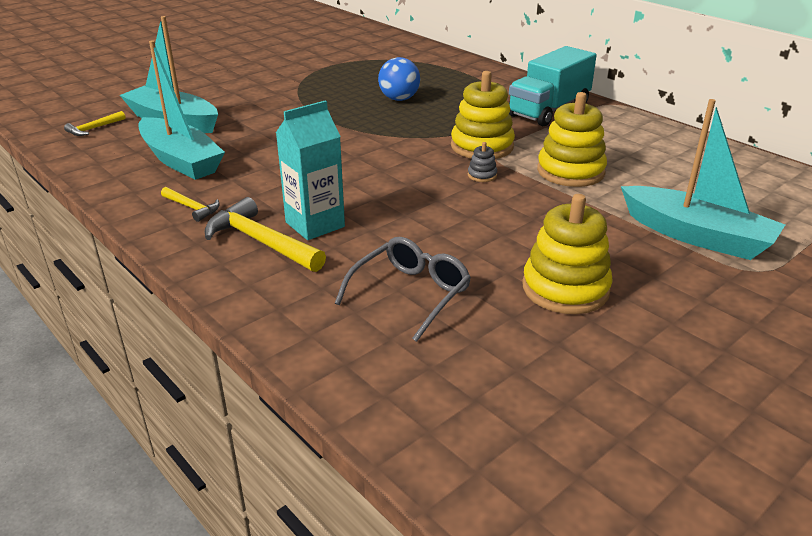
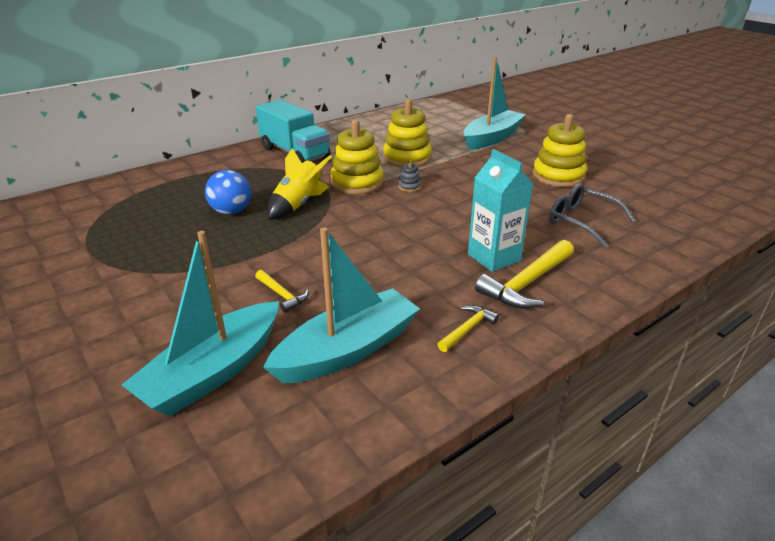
camera: 85 degrees left, 0 degrees up
(94, 129) = (202, 463): yellow hammer -> yellow hammer (282, 295)
(419, 123) = (298, 205): none -> yellow rocket

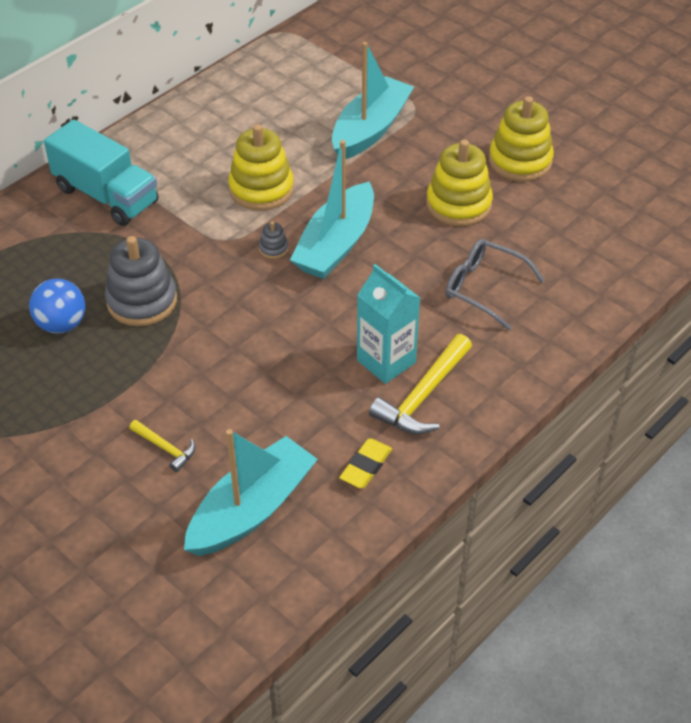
camera: 10 degrees left, 15 degrees up
(213, 372) = (128, 553): turquoise boat -> turquoise boat (336, 244)
(298, 205) = (142, 301): yellow rocket -> grey stacking toy
(357, 183) = (205, 249): yellow stacking toy -> yellow stacking toy (520, 161)
(467, 329) = (366, 466): yellow hammer -> yellow eraser

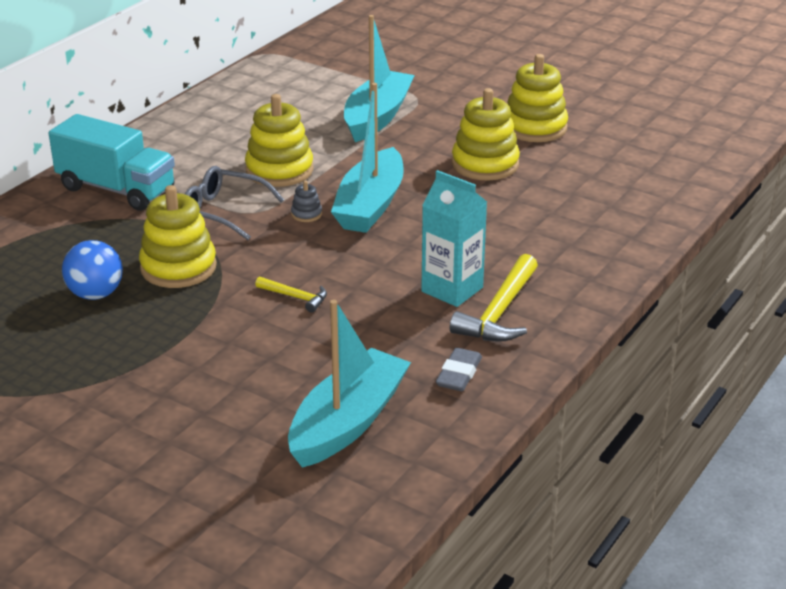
camera: 10 degrees left, 15 degrees down
(142, 301) = (178, 267): grey stacking toy -> yellow stacking toy
(165, 448) = (238, 382): yellow hammer -> yellow hammer (295, 297)
(366, 466) = (459, 374): yellow eraser -> grey eraser
(484, 288) = (532, 224): grey glasses -> grey glasses (223, 212)

